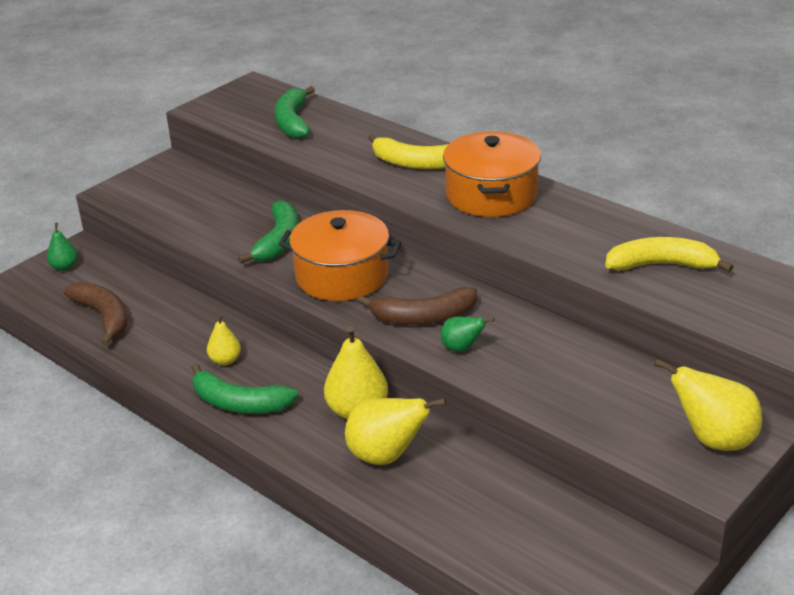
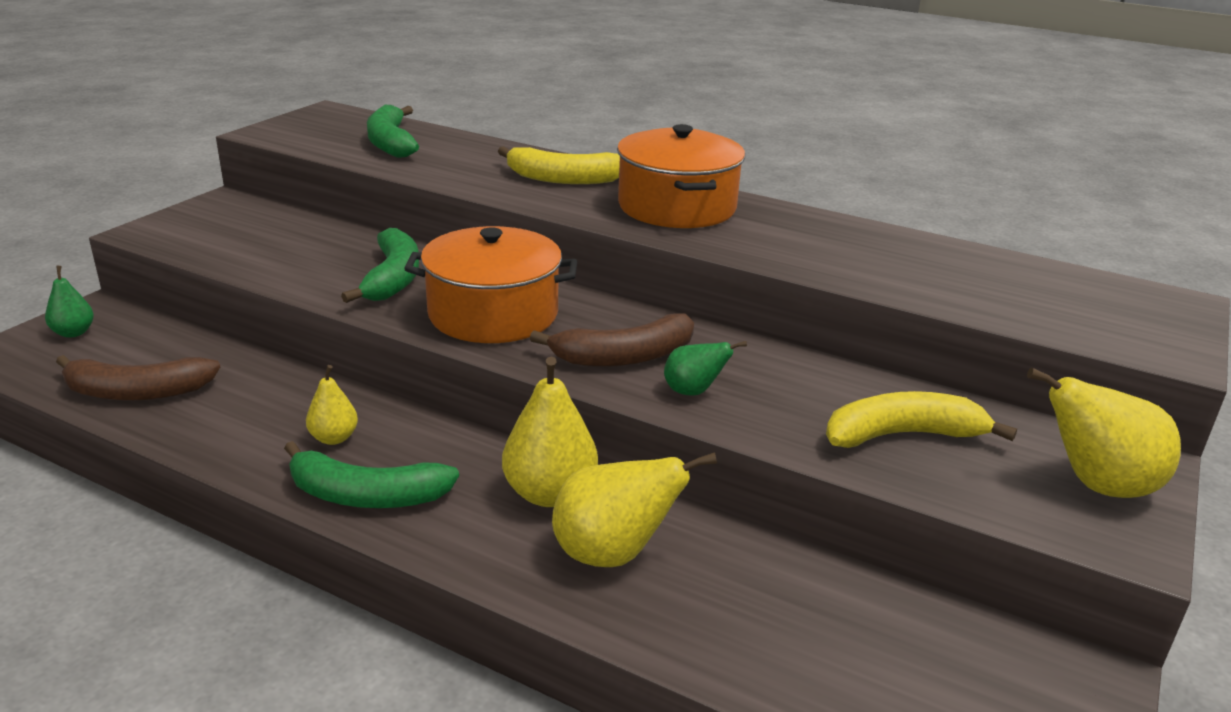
camera: 15 degrees left, 5 degrees down
(103, 317) = (137, 392): brown banana -> brown banana turned 135 degrees clockwise
(661, 265) = (933, 271): yellow banana -> yellow banana (902, 435)

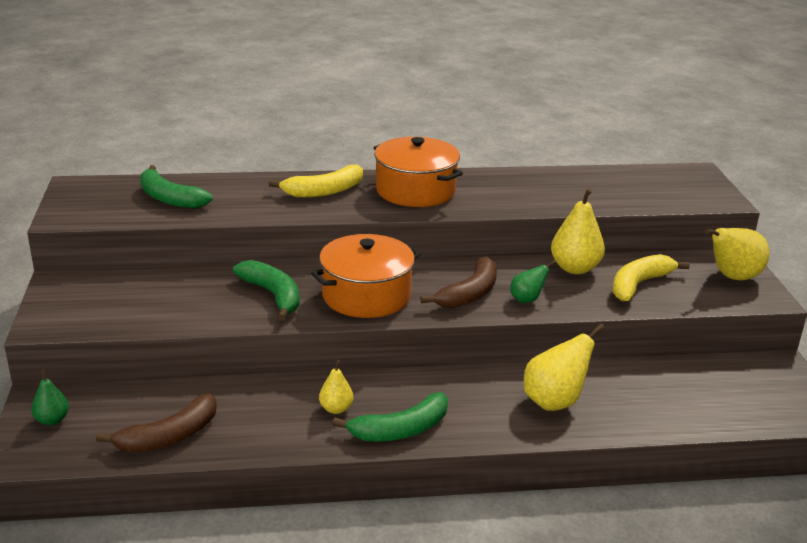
camera: 35 degrees left, 0 degrees up
(549, 493) = (488, 387): yellow pear -> yellow pear (575, 268)

